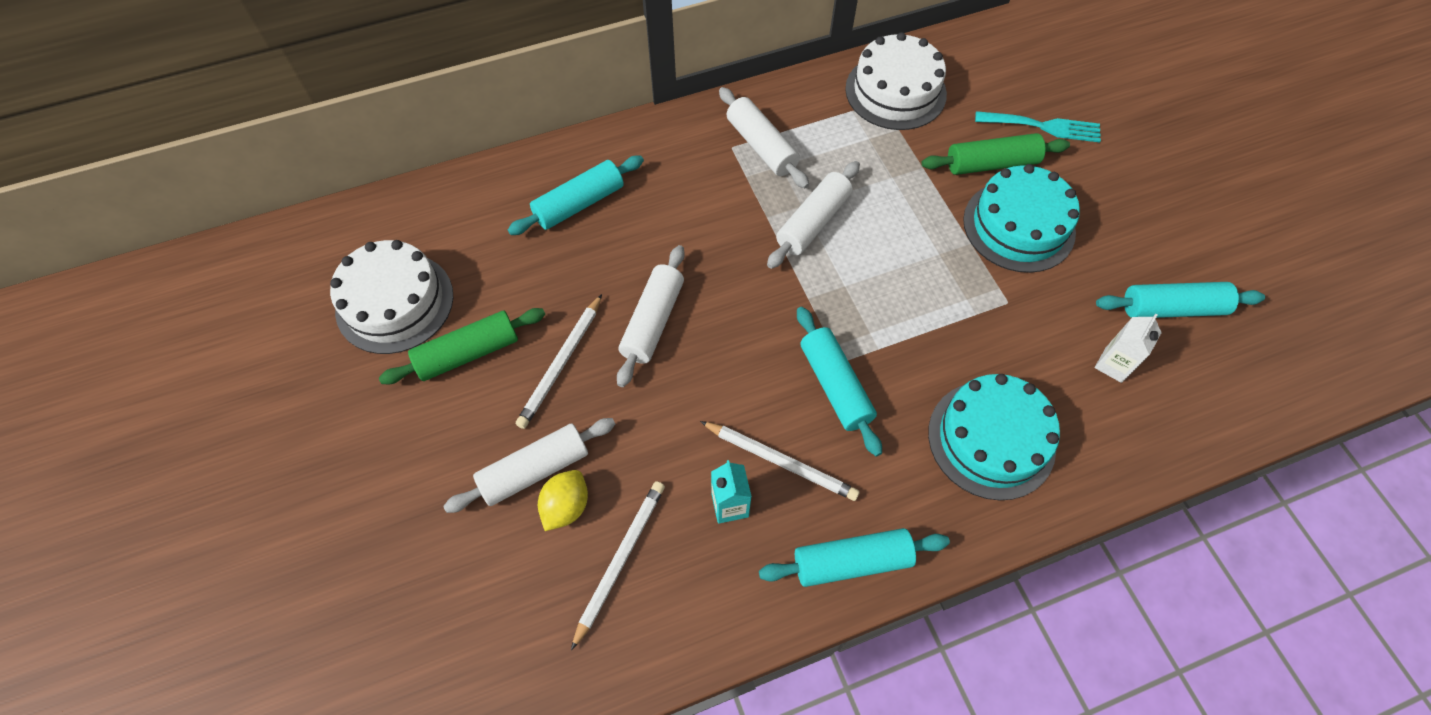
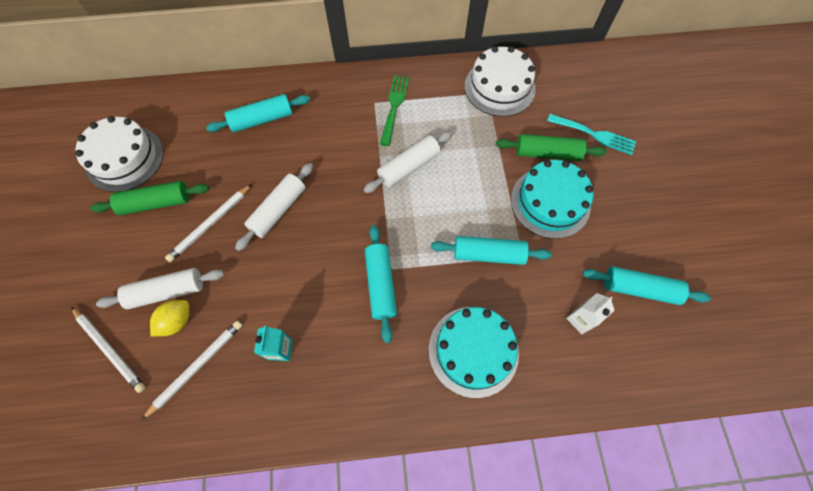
camera: 15 degrees right, 5 degrees up
(761, 146) = (394, 106): white rolling pin -> green fork
(780, 462) = (324, 328): white pencil -> white pencil (109, 349)
(852, 562) = (345, 411): turquoise rolling pin -> turquoise rolling pin (488, 254)

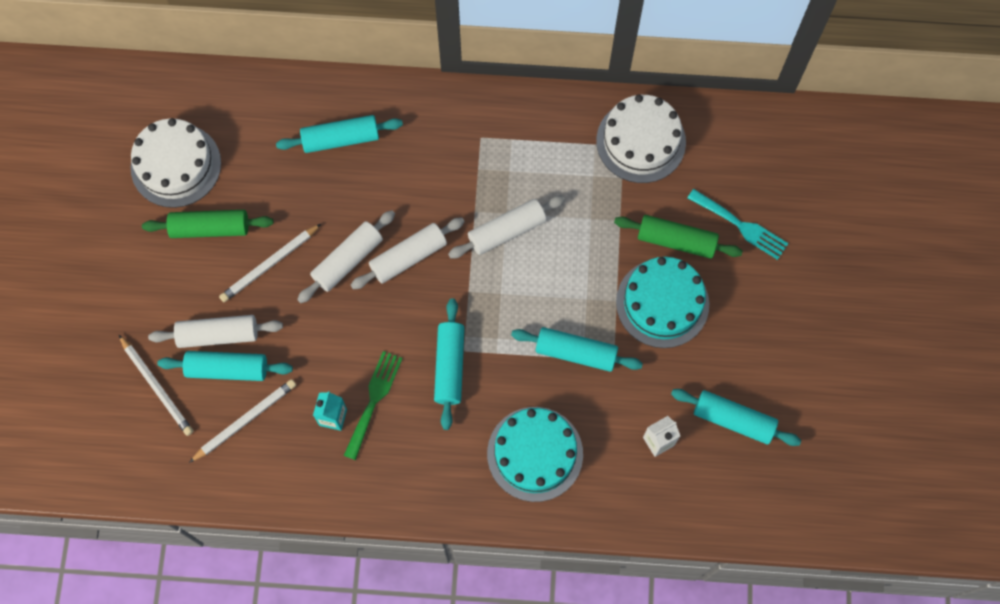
camera: 10 degrees right, 5 degrees up
(177, 321) = (227, 369): yellow lemon -> turquoise rolling pin
(330, 199) = (408, 257): none -> white rolling pin
(394, 106) = (504, 147): green fork -> green fork (374, 400)

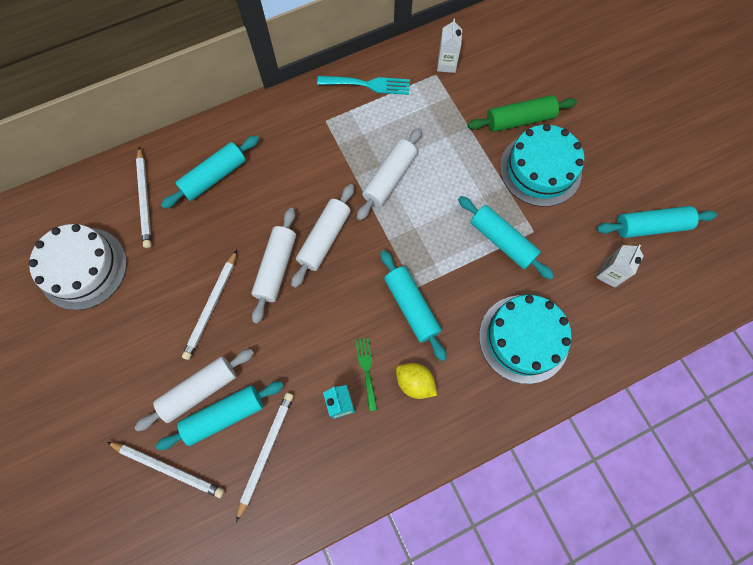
camera: 30 degrees left, 0 degrees up
(210, 228) = (142, 304): green rolling pin -> none
(265, 127) = (145, 199): none -> white pencil
(374, 400) = (366, 370): green fork -> green fork, size x0.67
(410, 436) = (415, 382): none -> yellow lemon
(576, 352) = (502, 241): turquoise rolling pin -> turquoise rolling pin turned 60 degrees clockwise
(641, 141) = (446, 64): white cake -> white carton
(741, 226) = (557, 86): turquoise fork -> turquoise fork (368, 84)

